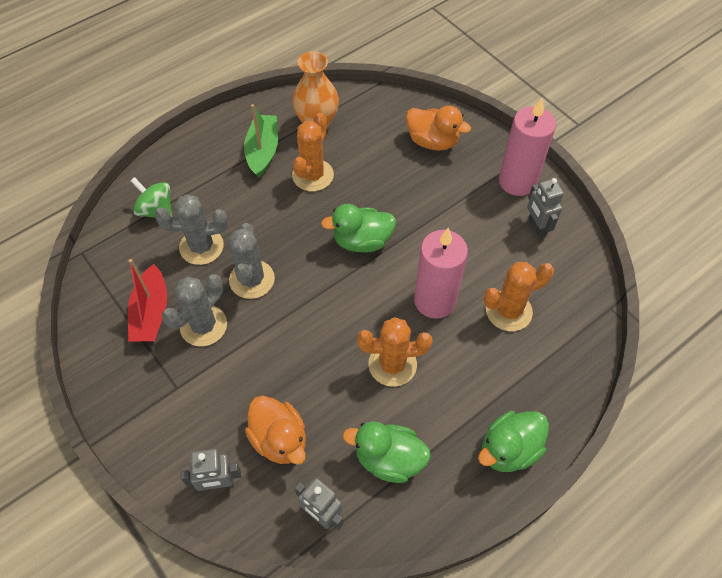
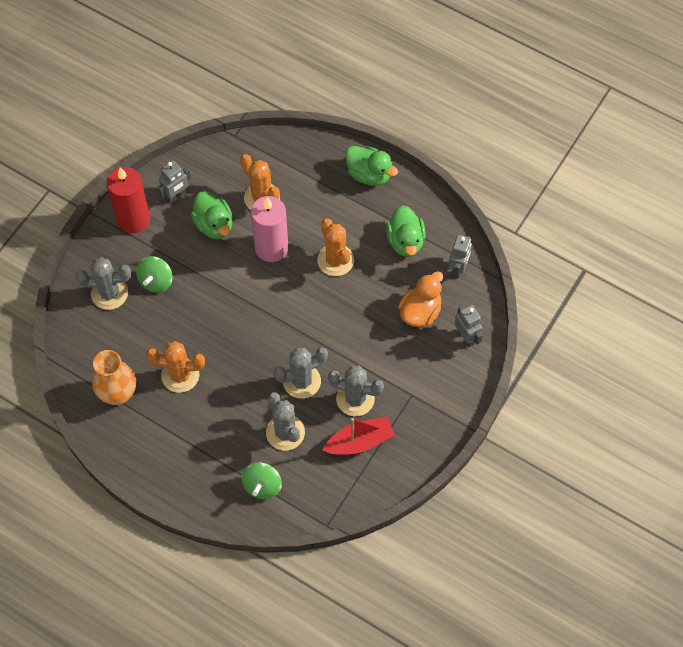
camera: 110 degrees left, 5 degrees up
(263, 151) = (166, 426): green boat -> none
(362, 241) = (235, 314): green duck -> green duck (214, 225)
(432, 141) = (109, 293): orange duck -> grey cactus
(432, 182) = (156, 281): none -> green spinning top
(517, 181) = (133, 219): pink candle -> red candle

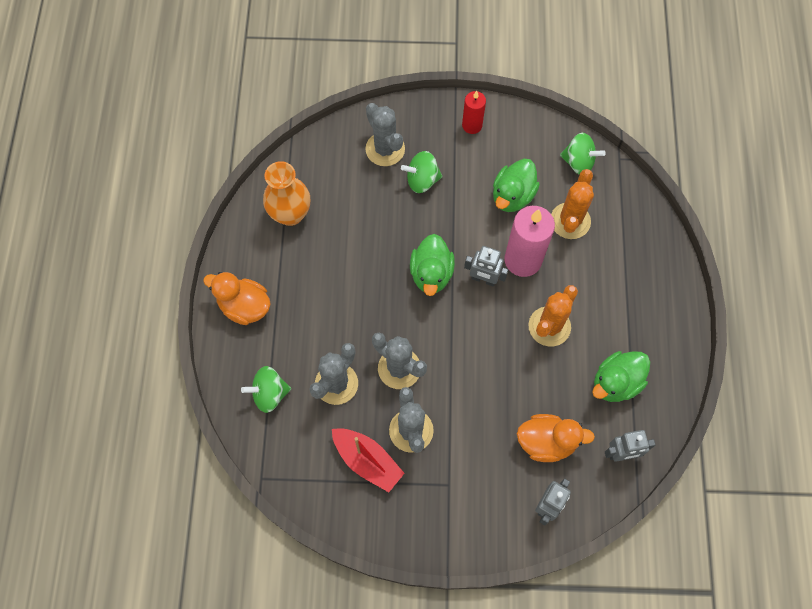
camera: 60 degrees right, 5 degrees up
(133, 219) = (472, 125): red candle -> red candle, size x0.57
(176, 196) = (520, 146): grey robot -> grey robot (483, 279)
(176, 469) = (244, 306): none -> orange duck
(180, 375) = (340, 256): orange cactus -> none
(218, 164) = (578, 162): none -> green spinning top
(369, 174) = (666, 305): green duck -> green duck (431, 274)

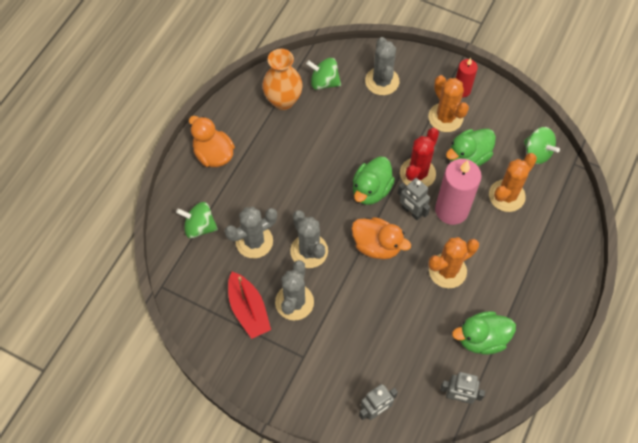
camera: 25 degrees right, 5 degrees down
(422, 180) = (400, 116): green spinning top -> green spinning top (324, 82)
(469, 162) = (445, 117): none -> orange cactus
(470, 235) = (417, 173): none -> red cactus
(546, 442) = (399, 359): orange duck -> orange duck (377, 245)

